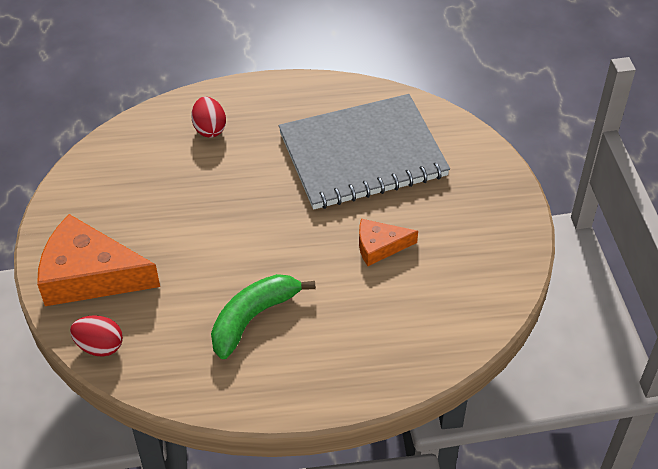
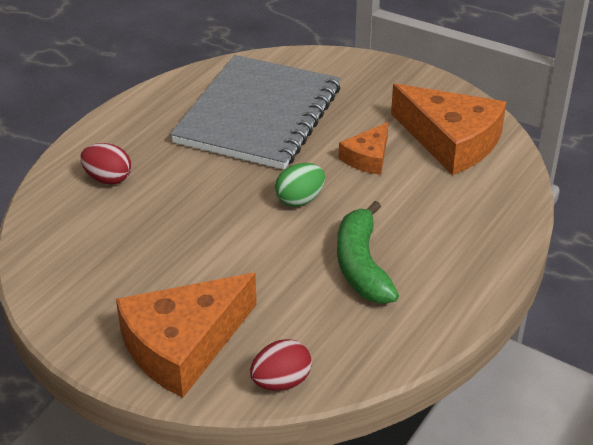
camera: 50 degrees left, 10 degrees down
(290, 239) = (300, 200): none -> green egg
(456, 283) = (451, 141): none -> orange cheese

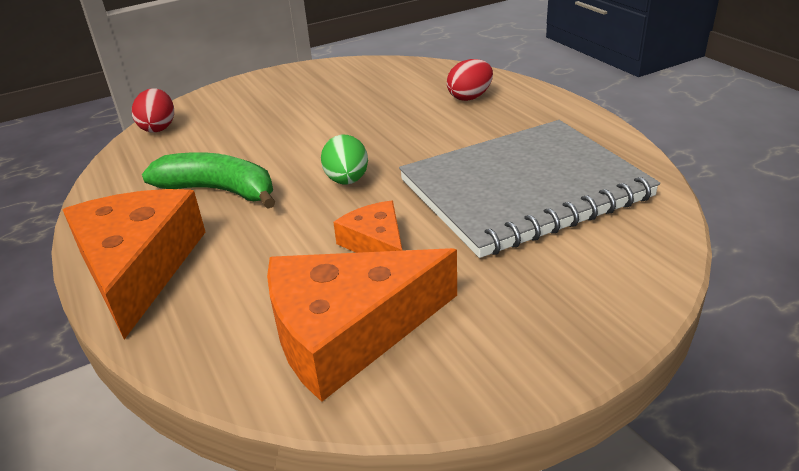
camera: 120 degrees right, 5 degrees down
(183, 345) = (242, 101): orange cheese -> orange cheese (138, 267)
(259, 115) = (524, 189): grey notebook -> grey notebook turned 75 degrees counterclockwise

